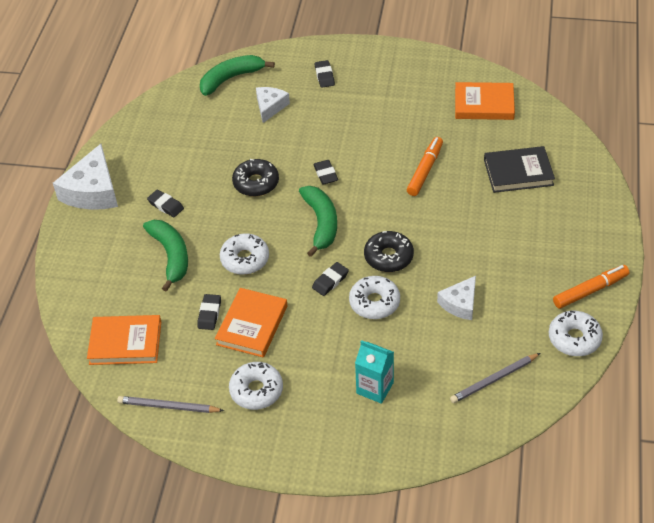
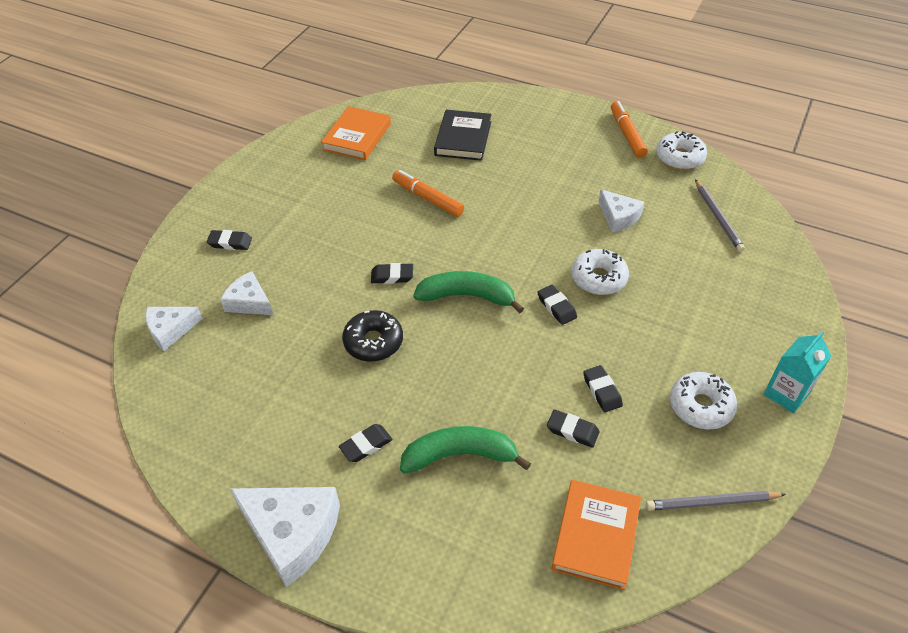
camera: 75 degrees left, 0 degrees up
(168, 407) = (712, 503): grey pencil -> grey pencil turned 60 degrees clockwise
(231, 78) = (170, 330): green banana -> white cheese
(245, 259) = (495, 377): white donut -> none
(252, 325) = (602, 391): orange book -> black eraser
(375, 388) = (714, 303): turquoise carton -> turquoise carton (786, 394)
(388, 257) = (538, 253): black donut -> none

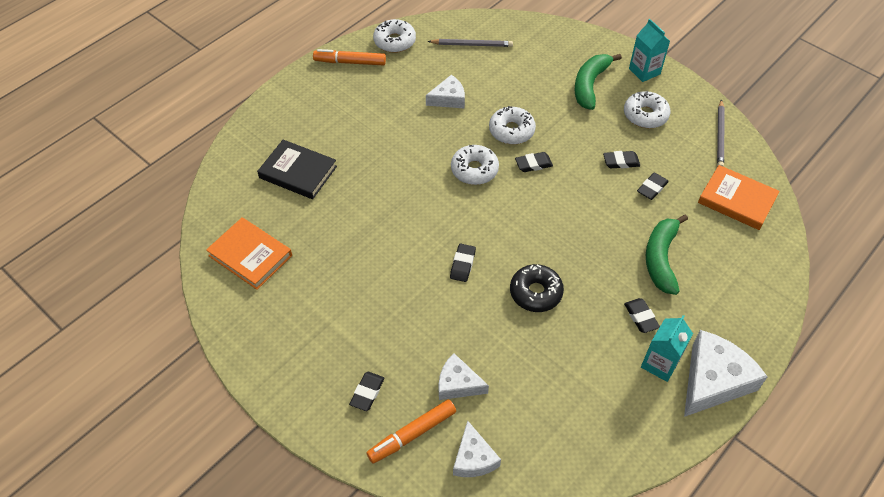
camera: 75 degrees left, 5 degrees up
(249, 302) = (458, 384): white cheese -> white cheese turned 60 degrees clockwise
(305, 473) = (660, 363): none -> turquoise carton
(427, 198) = (371, 217): orange marker -> orange marker (412, 434)
(467, 296) = (504, 217): green banana -> green banana (590, 85)
(524, 259) = (474, 170): none -> white donut

